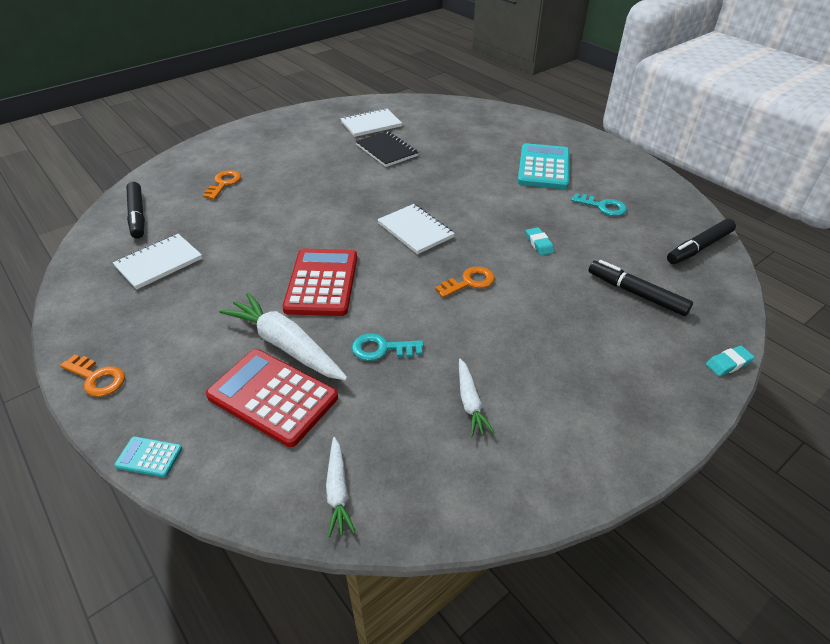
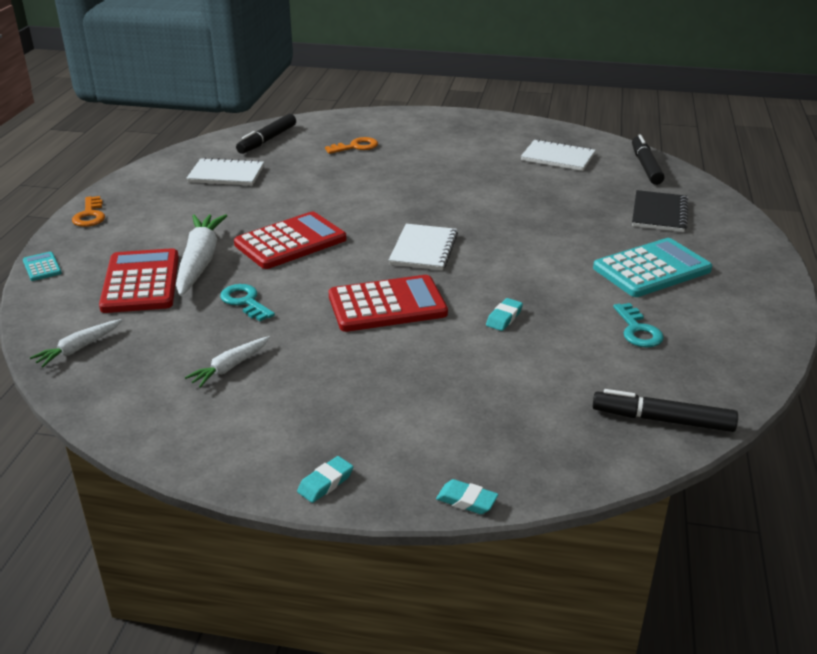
camera: 50 degrees right, 10 degrees down
(386, 150) = (527, 183): black notebook -> black notebook (659, 213)
(469, 282) = (387, 305): orange key -> red calculator
(636, 293) = (506, 403): black marker -> black marker (645, 166)
(665, 421) = (325, 483): none -> turquoise eraser

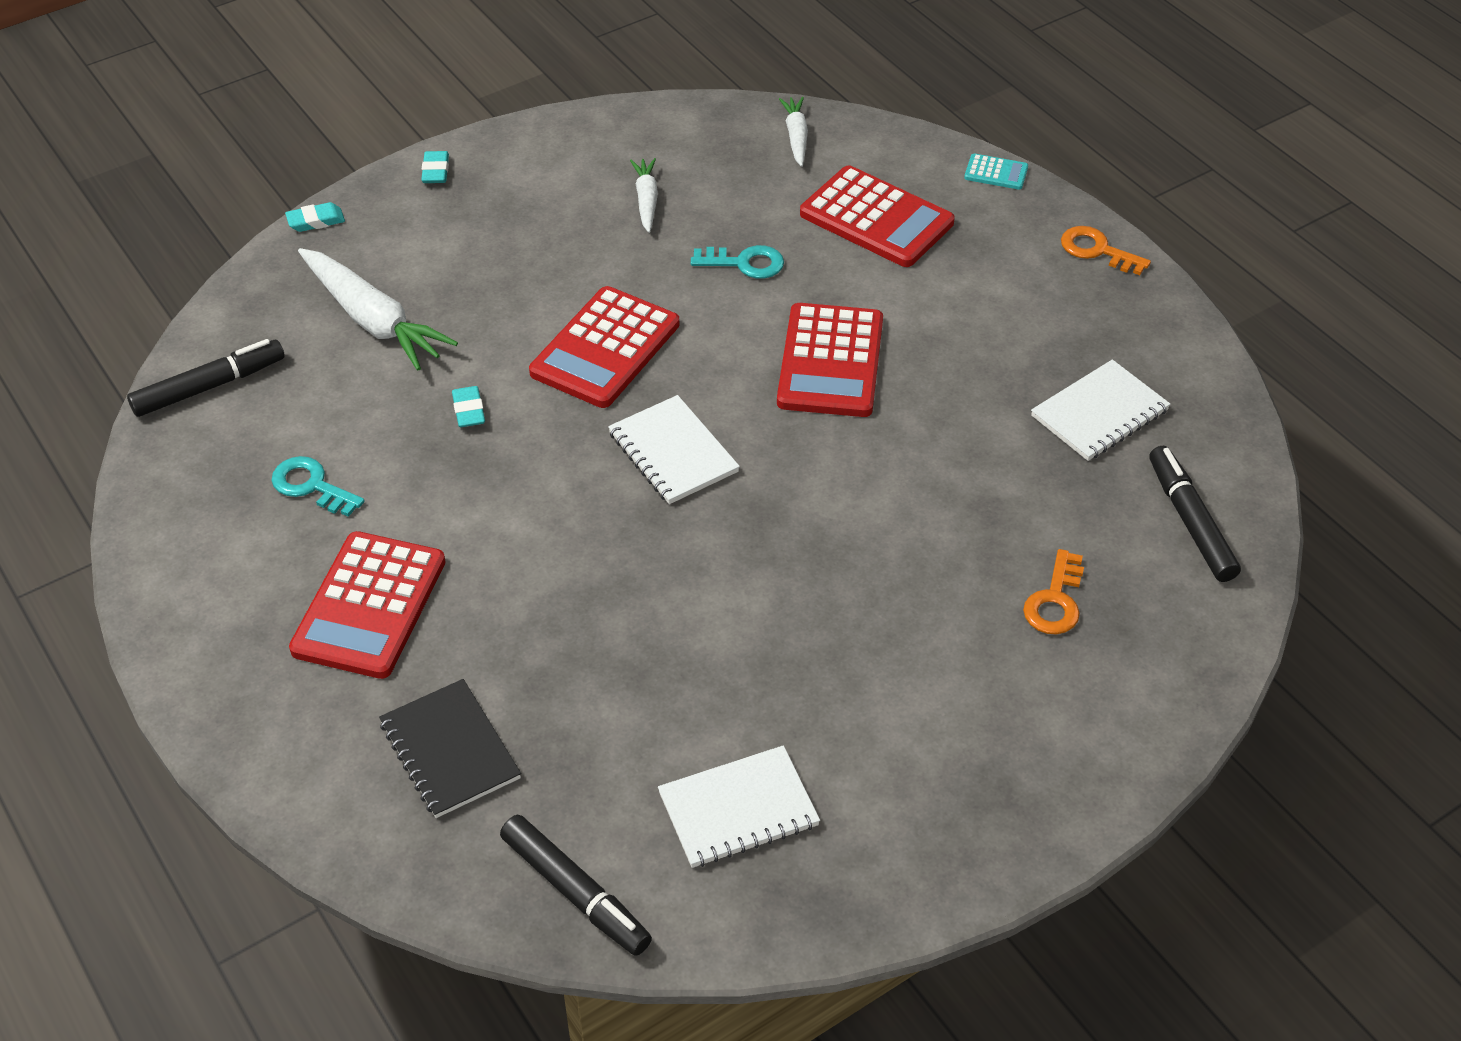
camera: 135 degrees right, 15 degrees up
(200, 262) = (870, 275): white carrot -> white carrot (373, 320)
(651, 269) = (369, 606): turquoise calculator -> red calculator

